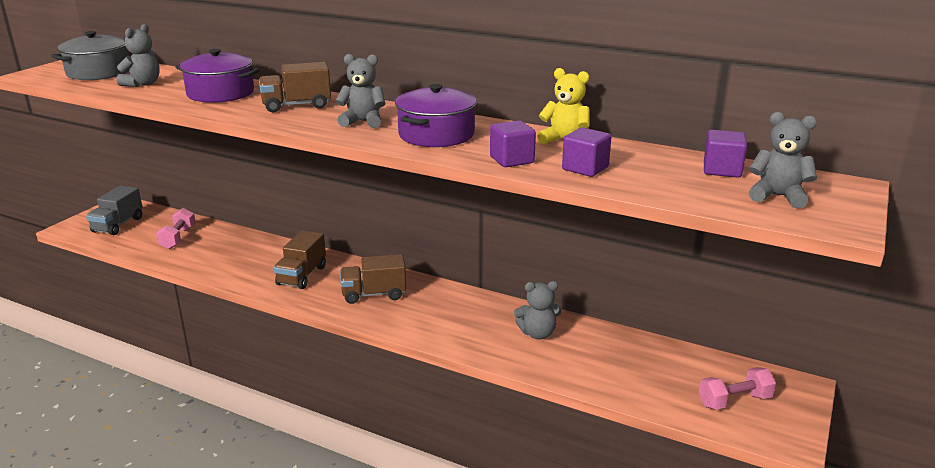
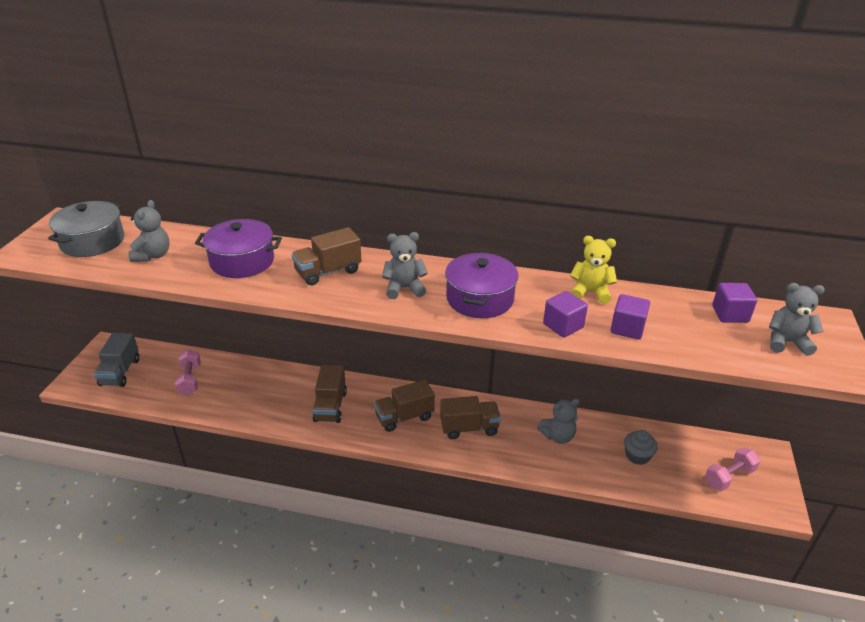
camera: 15 degrees left, 10 degrees up
(439, 312) = (469, 428): none -> brown truck
(625, 364) = (637, 456): none -> grey cupcake

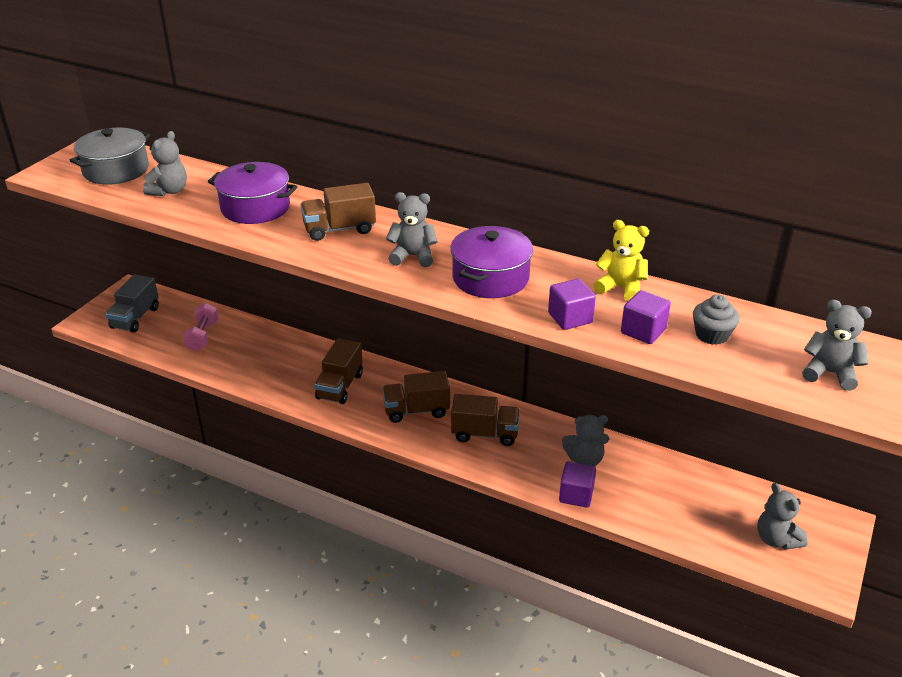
camera: 15 degrees right, 0 degrees up
(637, 456) = (671, 497): grey cupcake -> grey cupcake (712, 335)
(729, 477) = (776, 539): pink dumbbell -> grey teddy bear
(730, 314) = (777, 333): purple cube -> purple cube (576, 495)

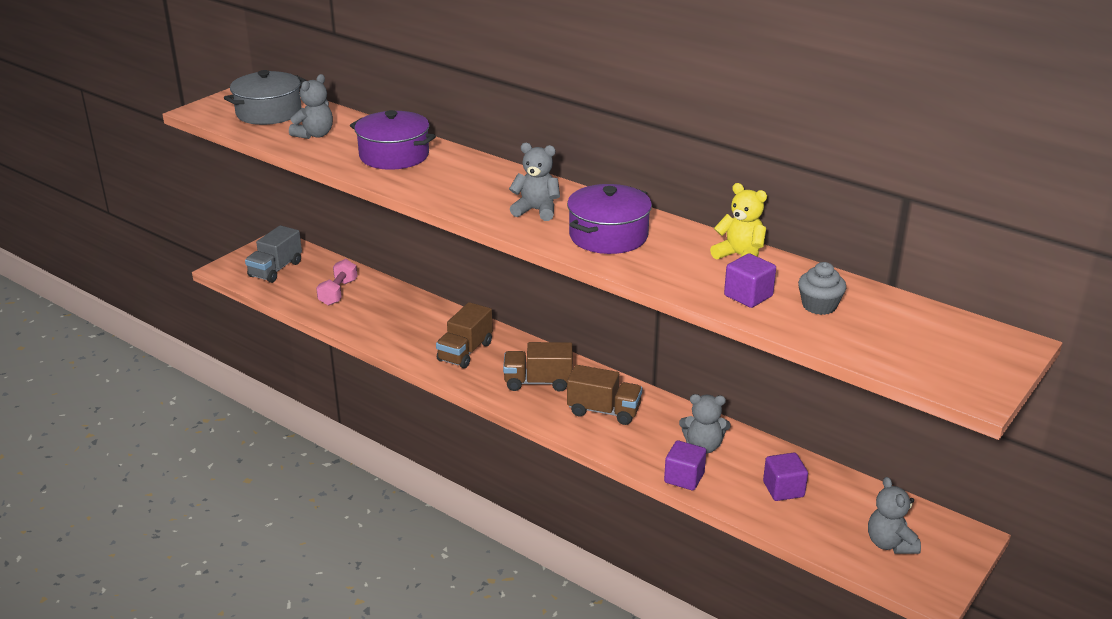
camera: 10 degrees right, 5 degrees down
(339, 229) = (471, 181): brown truck -> none
(570, 318) = (677, 278): purple cube -> purple cube (783, 489)
(829, 373) = (931, 350): grey teddy bear -> none

